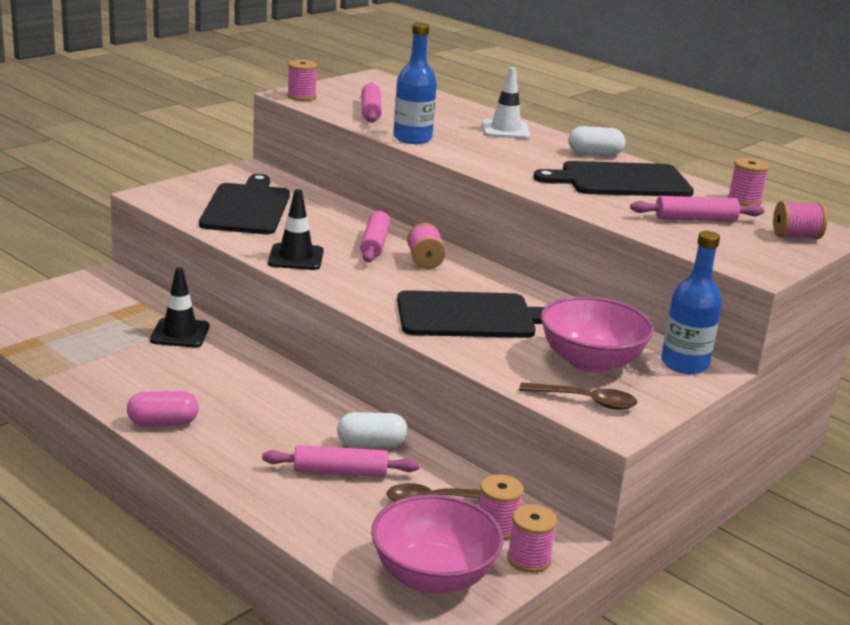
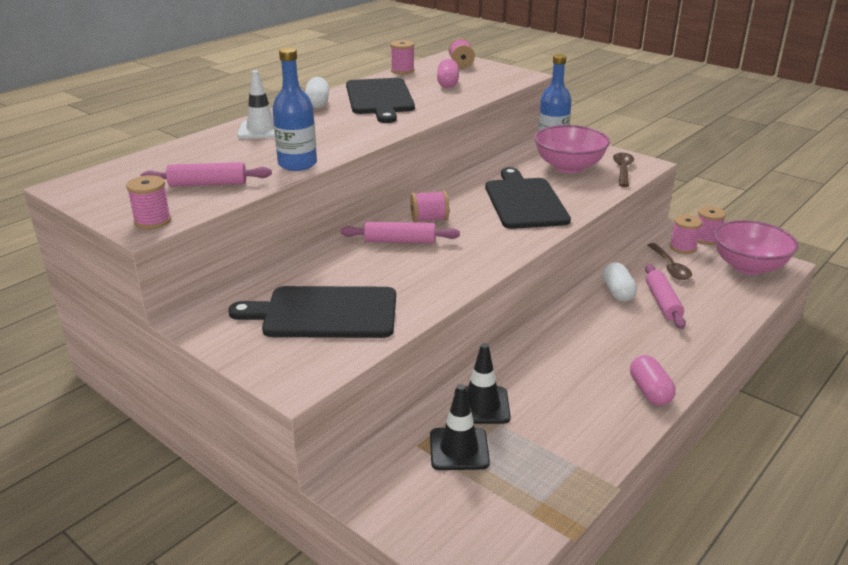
camera: 90 degrees left, 5 degrees up
(296, 257) = (447, 276): black traffic cone -> black traffic cone (459, 449)
(695, 219) = (447, 84): pink rolling pin -> pink capsule

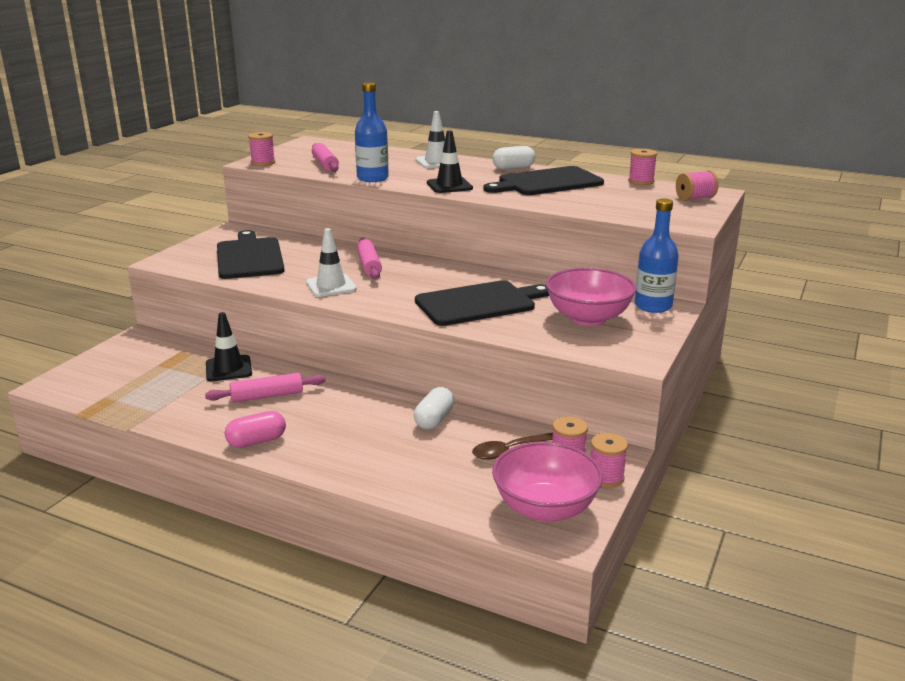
camera: 75 degrees right, 5 degrees down
(429, 219) = (416, 270): pink spool -> none
(447, 84) = (619, 199): pink capsule -> none
(450, 266) = (331, 286): none -> white traffic cone
(459, 449) = (175, 365): black traffic cone -> black traffic cone (449, 186)
(617, 292) = (434, 419): white capsule -> white capsule turned 45 degrees counterclockwise
(622, 170) = (606, 346): brown spoon -> none
(663, 302) = (424, 446): pink rolling pin -> pink rolling pin (267, 396)

